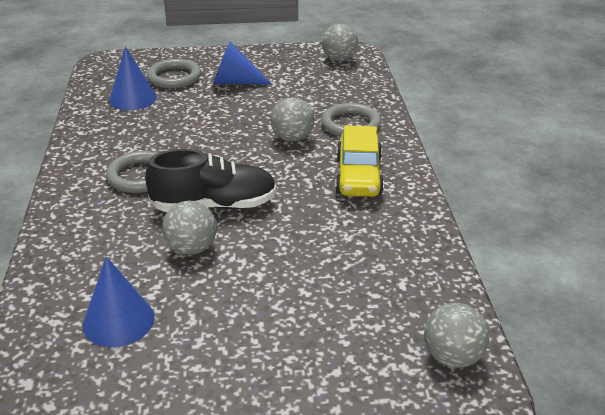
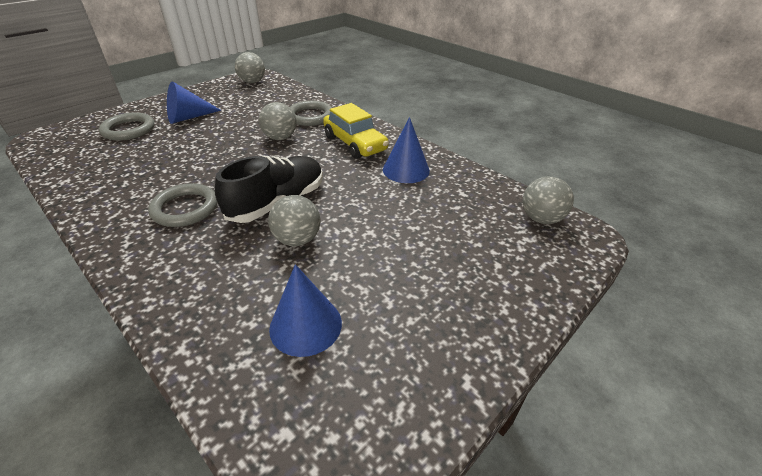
camera: 40 degrees left, 5 degrees up
(133, 98) = (106, 156): blue cone -> blue cone (406, 170)

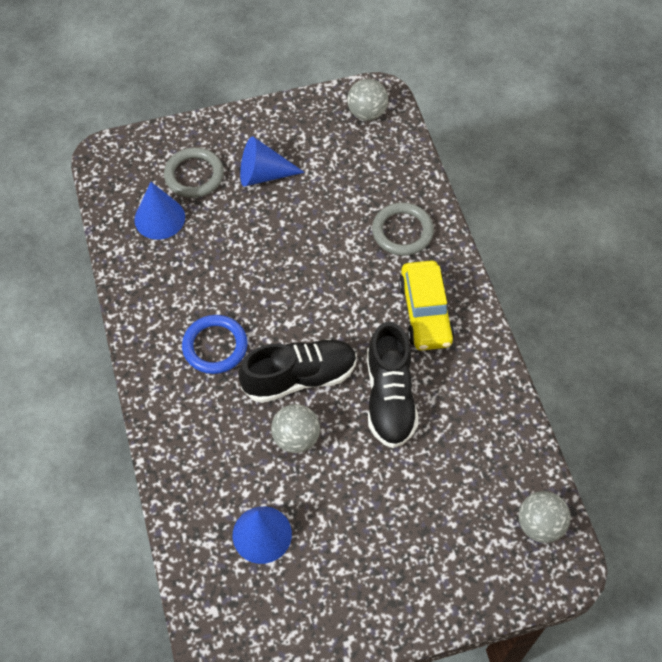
camera: 30 degrees right, 20 degrees up
(185, 208) = (215, 346): grey ring -> blue ring
(280, 138) = (348, 263): grey ball -> none
(362, 190) = (389, 397): none -> black shoe
(406, 170) = (453, 386): blue cone -> blue cone (159, 218)

